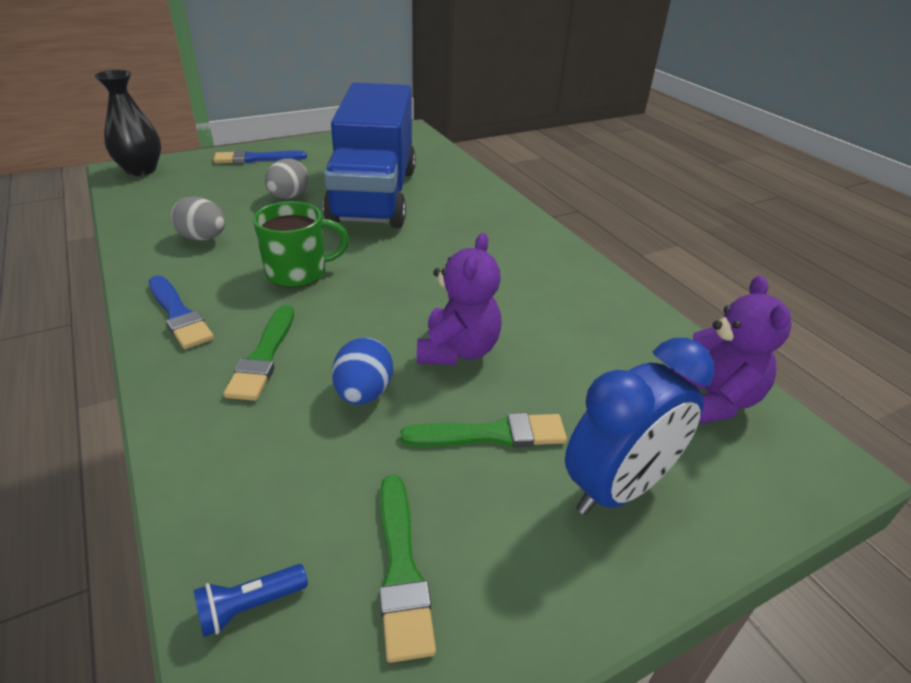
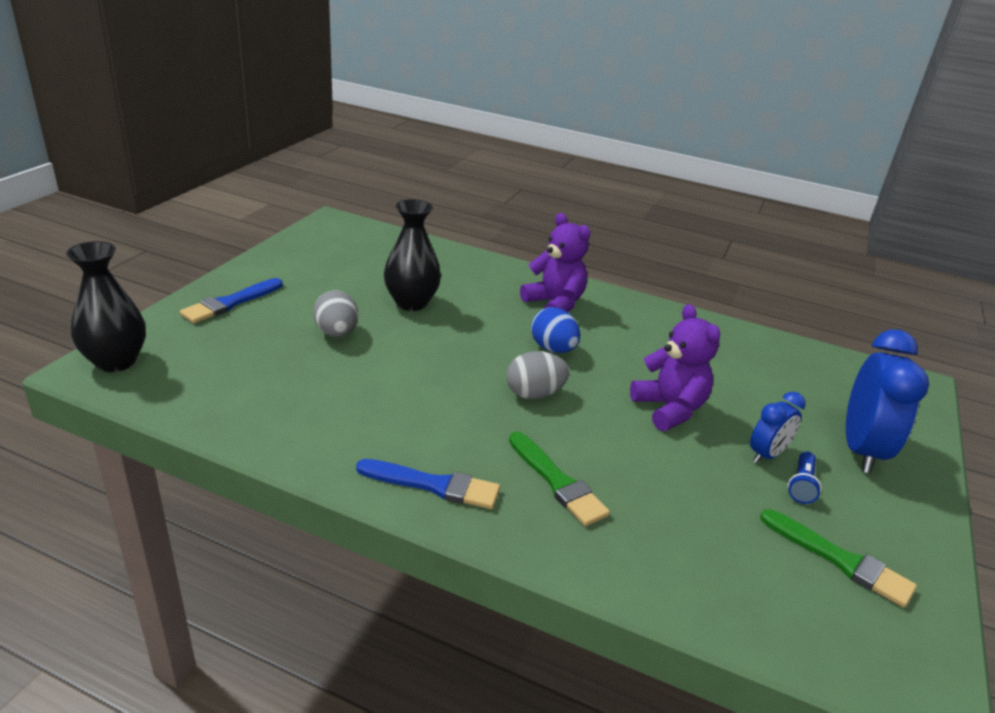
camera: 40 degrees left, 5 degrees down
(203, 238) = (327, 407): grey egg -> grey egg (534, 394)
(250, 606) = (808, 634): blue flashlight -> blue flashlight (801, 485)
(298, 272) = (467, 401): green mug -> none
(363, 393) = (662, 470): blue egg -> blue egg (553, 349)
(374, 195) = (411, 303): blue truck -> black vase
(491, 434) = (767, 455): green brush -> blue clock
(713, 400) = (831, 372): purple teddy bear -> purple teddy bear (554, 304)

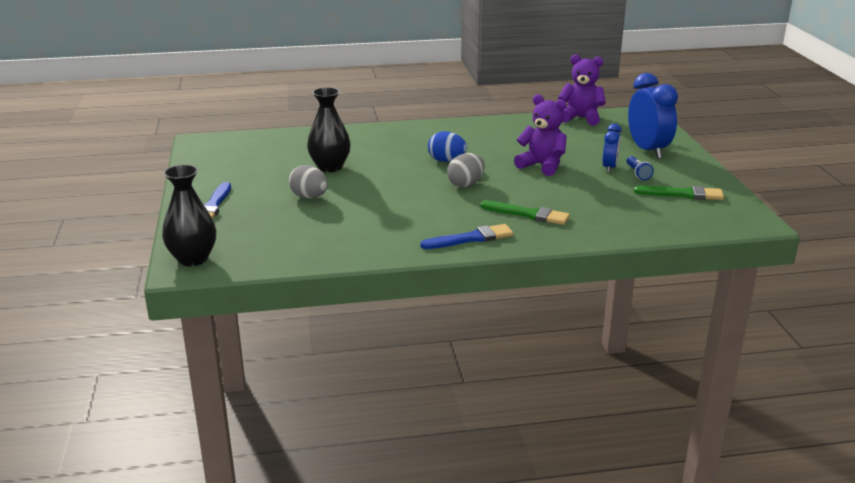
camera: 30 degrees left, 5 degrees down
(554, 304) = (416, 139): purple teddy bear -> purple teddy bear (581, 118)

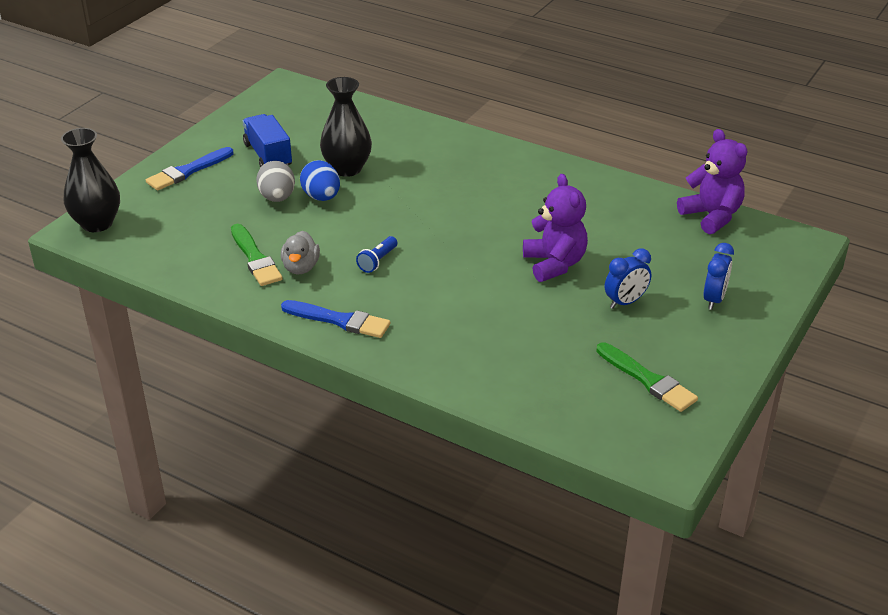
camera: 40 degrees right, 10 degrees up
(259, 179) = (268, 155): none -> blue truck
(395, 224) = (301, 267): none -> grey duck
(446, 161) = (467, 211): blue egg -> blue egg (321, 197)
(466, 184) = (438, 251): grey egg -> none
(528, 214) = (438, 320): green brush -> green brush (255, 258)
(638, 174) = (644, 326): blue flashlight -> blue flashlight (377, 261)
(648, 150) = (714, 299): blue clock -> blue clock, size x0.55

